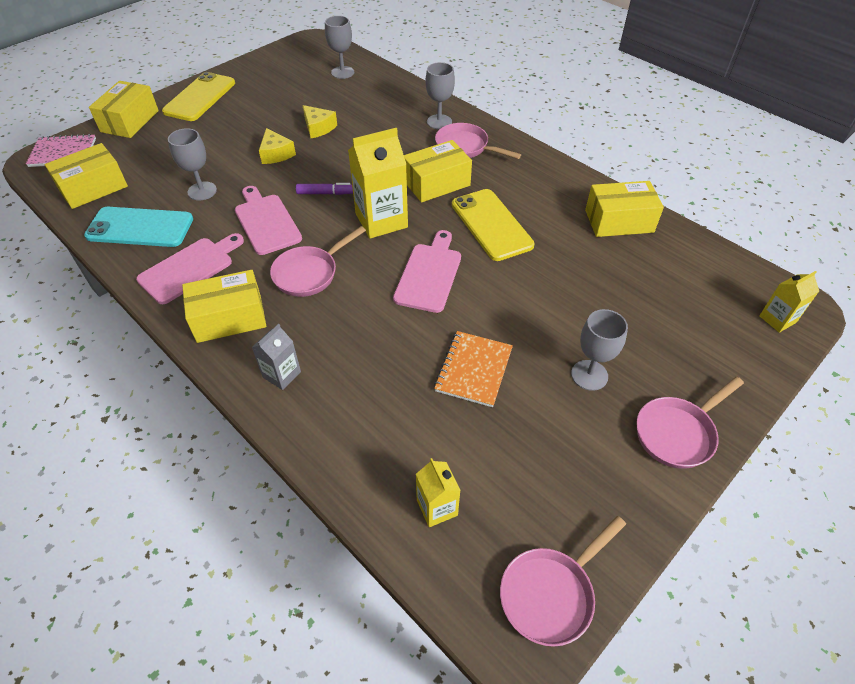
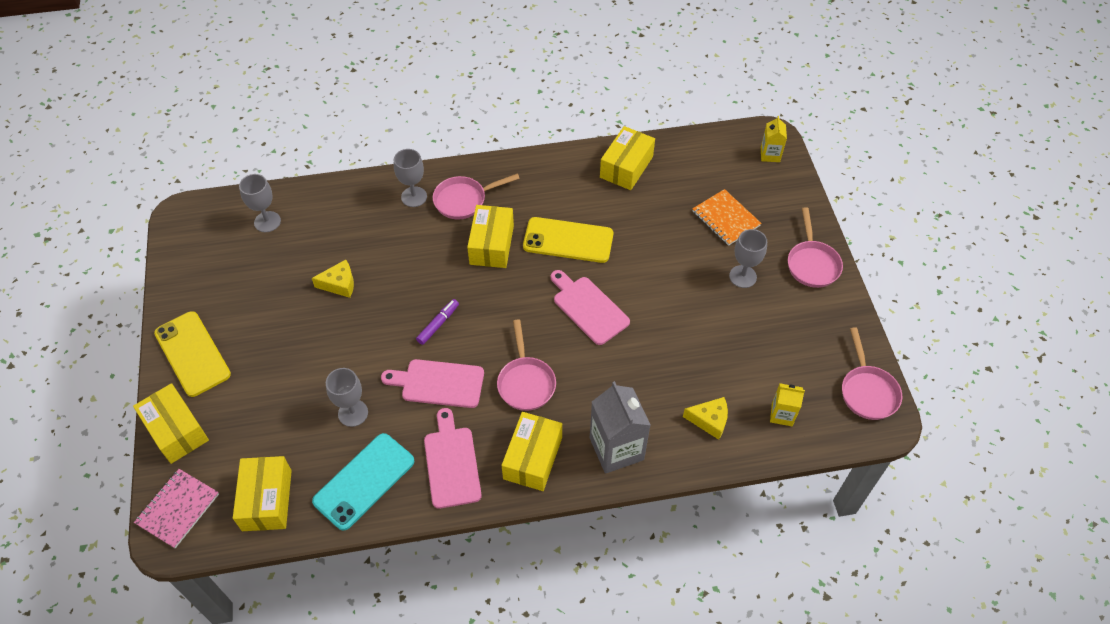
camera: 55 degrees left, 5 degrees up
(276, 154) = (349, 334): yellow cheese -> yellow cheese (709, 420)
(282, 374) = (616, 449): grey carton -> grey carton, size x1.85
(381, 220) = (504, 305): yellow carton -> none
(473, 370) = (694, 334): orange notebook -> orange notebook (725, 219)

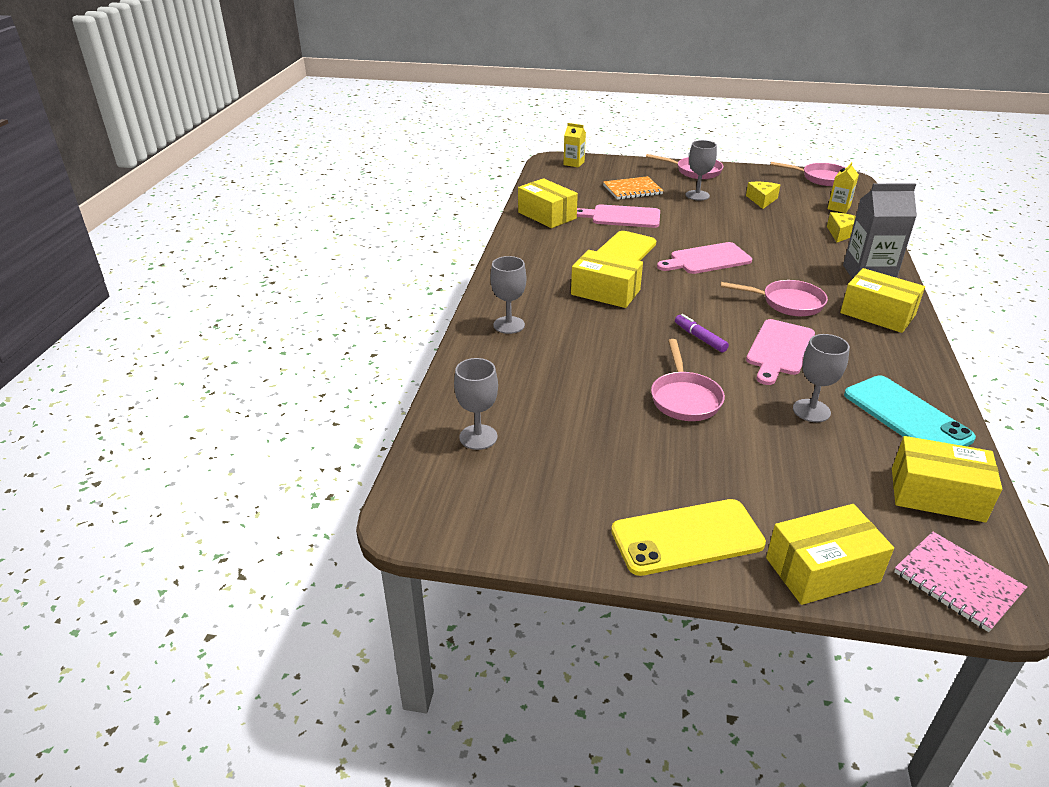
camera: 70 degrees left, 20 degrees down
(339, 284) = (615, 393): yellow cheese -> yellow cheese (762, 200)
(451, 463) = (882, 358): pink cutting board -> pink cutting board (622, 217)
(464, 200) = (534, 297): pink pan -> pink pan (684, 398)

